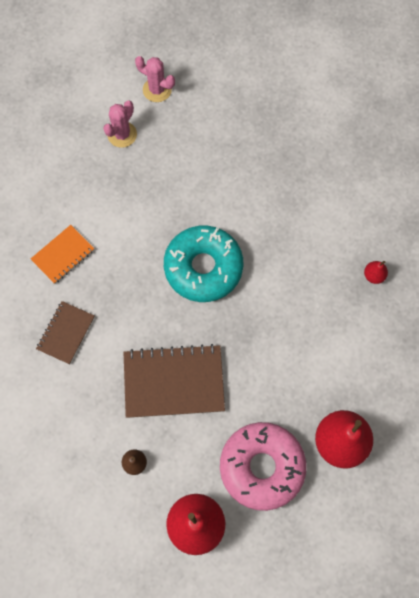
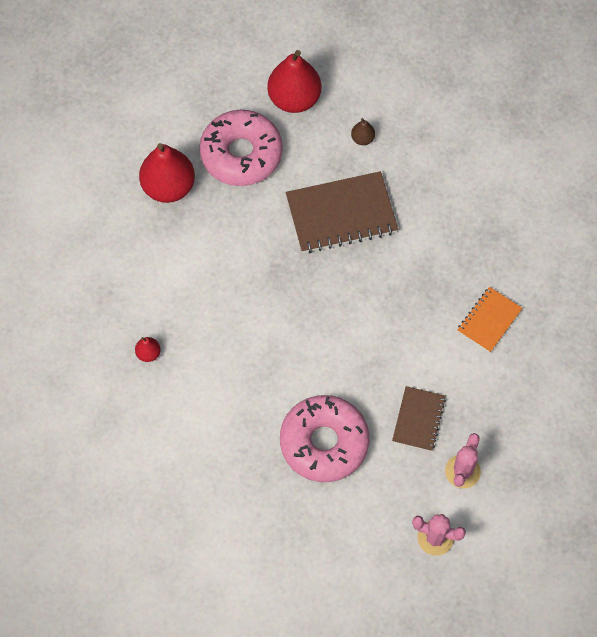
camera: 170 degrees right, 5 degrees down
(66, 333) = (462, 242): brown notebook -> brown notebook (418, 419)
(203, 267) = (334, 332): turquoise donut -> none
(231, 175) = (324, 442): none -> pink donut

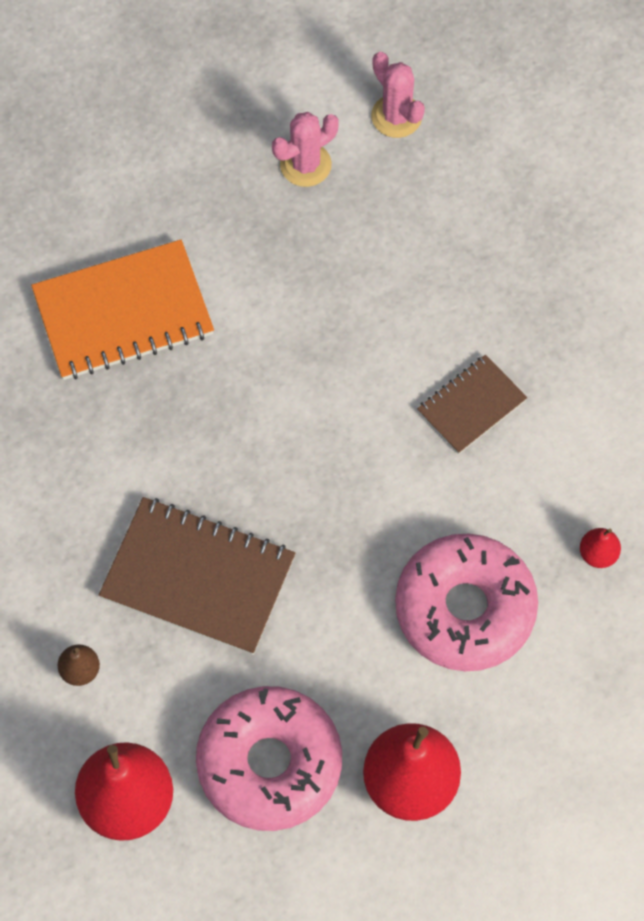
camera: 145 degrees left, 0 degrees up
(324, 442) = (448, 299): pink donut -> pink donut (465, 609)
(418, 419) = (310, 253): brown notebook -> brown notebook (471, 405)
(489, 320) = (123, 313): orange notebook -> orange notebook, size x1.74

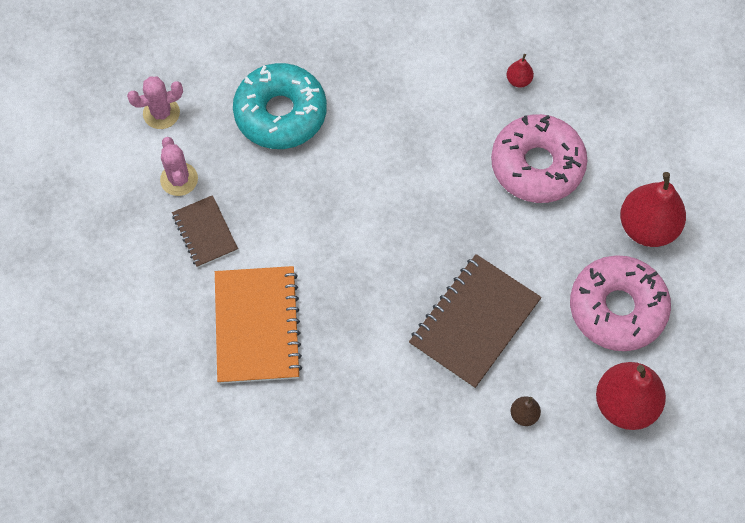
camera: 75 degrees left, 0 degrees up
(442, 258) = (280, 113): none -> turquoise donut
(471, 405) = (395, 124): brown notebook -> brown notebook (205, 232)

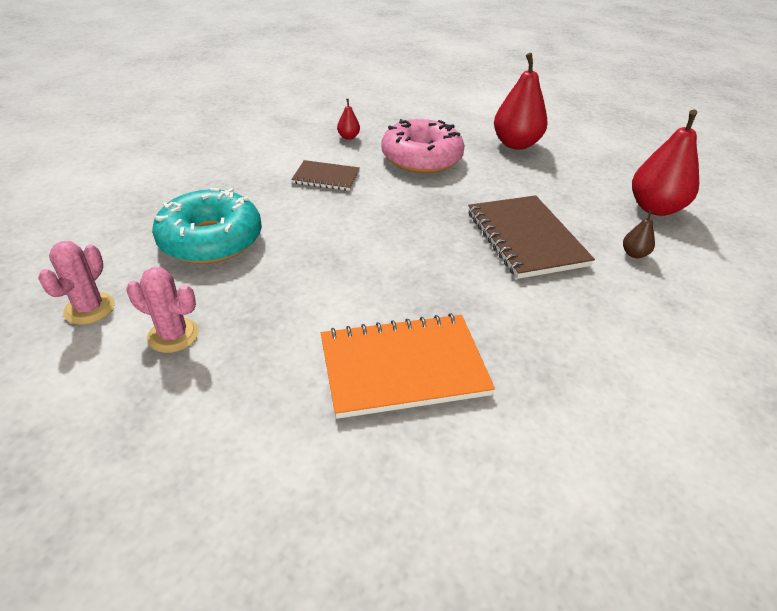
camera: 55 degrees left, 25 degrees down
(205, 232) = (254, 349): brown notebook -> brown notebook (326, 177)
(257, 326) = (403, 367): orange notebook -> orange notebook turned 45 degrees counterclockwise
(617, 308) = (569, 178): pink donut -> none

